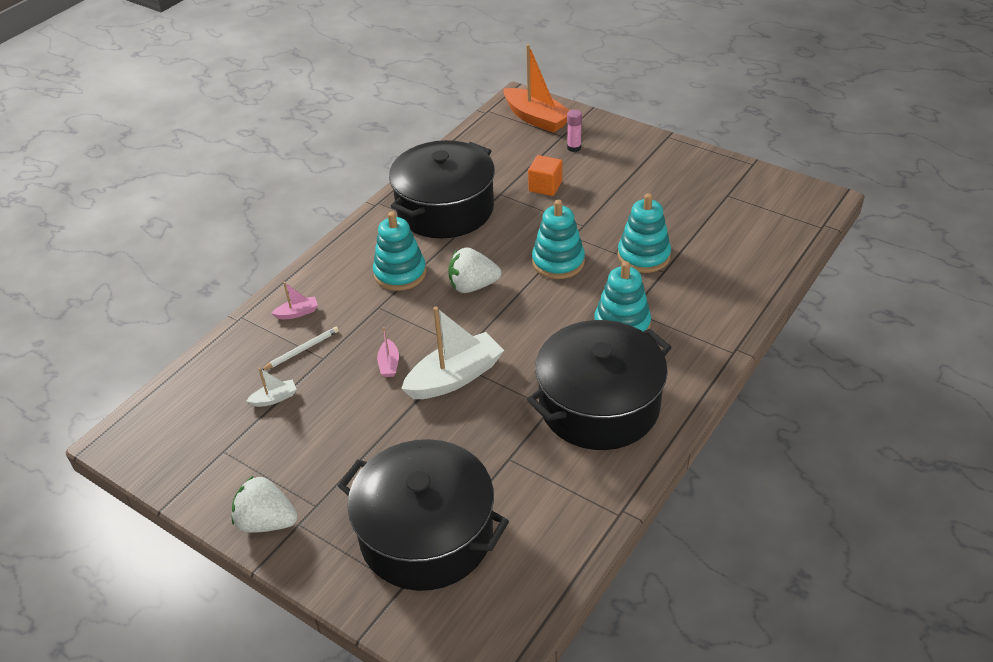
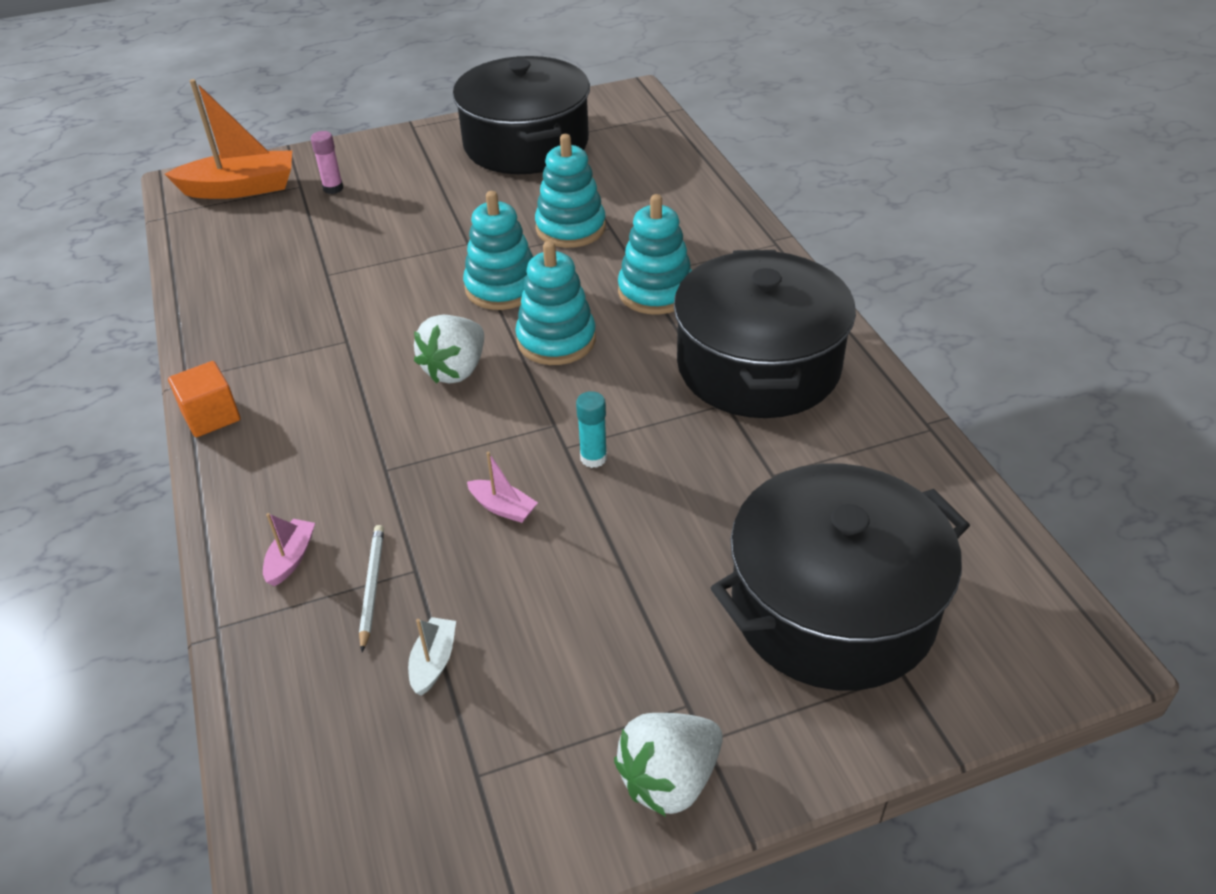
camera: 55 degrees left, 0 degrees up
(400, 273) = (349, 421): turquoise stacking toy -> turquoise stacking toy (556, 340)
(445, 209) = (287, 328): black pot -> black pot (526, 144)
(455, 377) = (593, 458): white boat -> turquoise glue stick
(545, 186) = (365, 237): orange cube -> orange cube (211, 416)

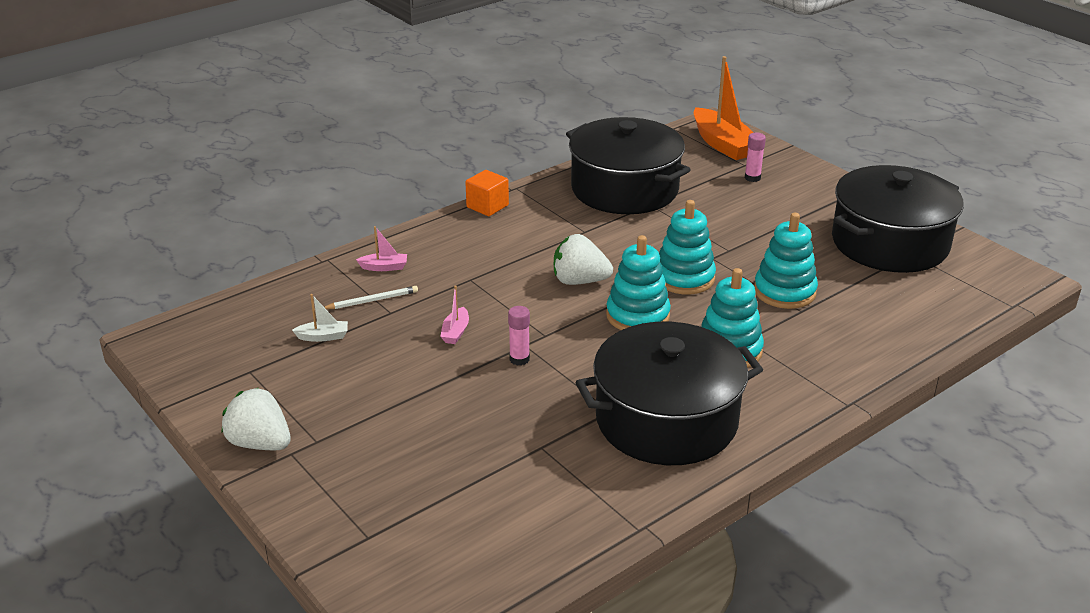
camera: 70 degrees right, 10 degrees down
(593, 458) = (519, 359): turquoise glue stick -> pink glue stick
(833, 607) = (418, 495): black pot -> black pot (624, 189)

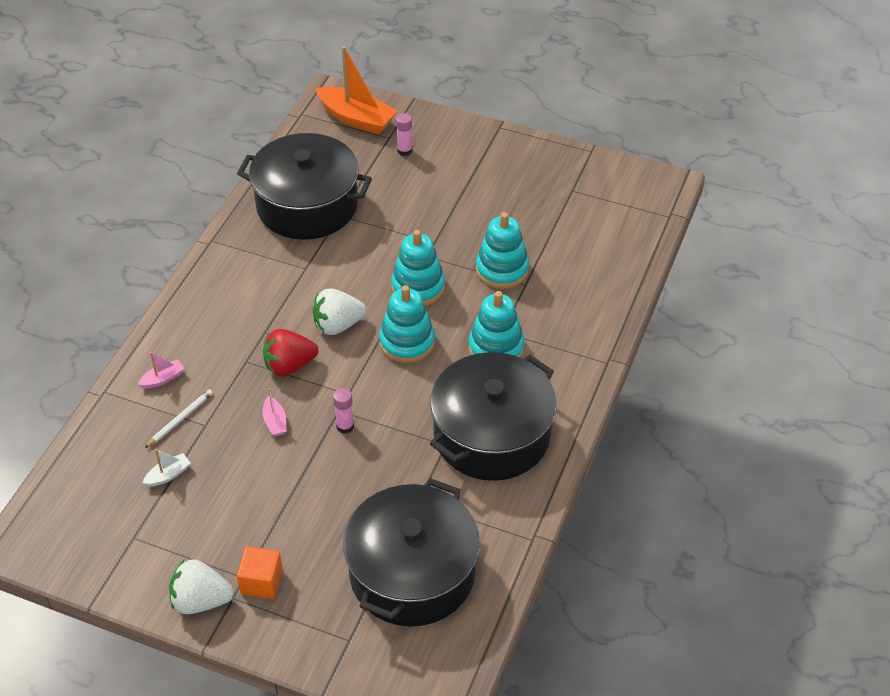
camera: 30 degrees left, 15 degrees up
(487, 206) = (202, 272): orange cube -> orange cube (261, 581)
(506, 295) = (289, 366): none -> red strawberry
(889, 243) = (551, 185): black pot -> black pot (412, 573)

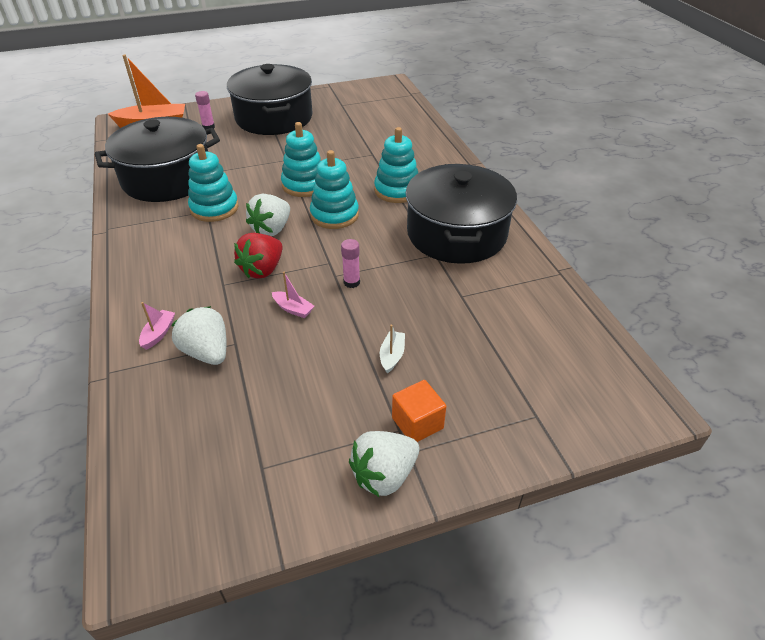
camera: 40 degrees left, 5 degrees down
(168, 475) = (241, 398): white boat -> white boat (392, 356)
(180, 419) = (207, 352): white pencil -> white strawberry
(412, 573) = (517, 341): black pot -> black pot (274, 118)
(502, 269) = (348, 154): turquoise stacking toy -> turquoise stacking toy (214, 208)

